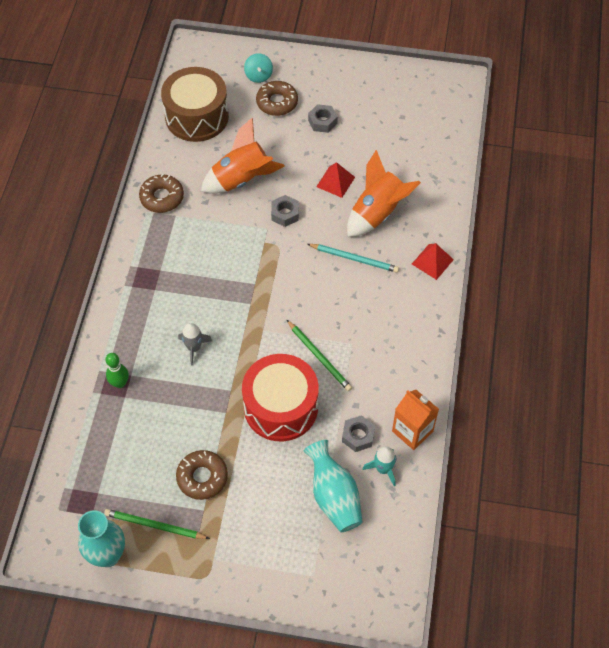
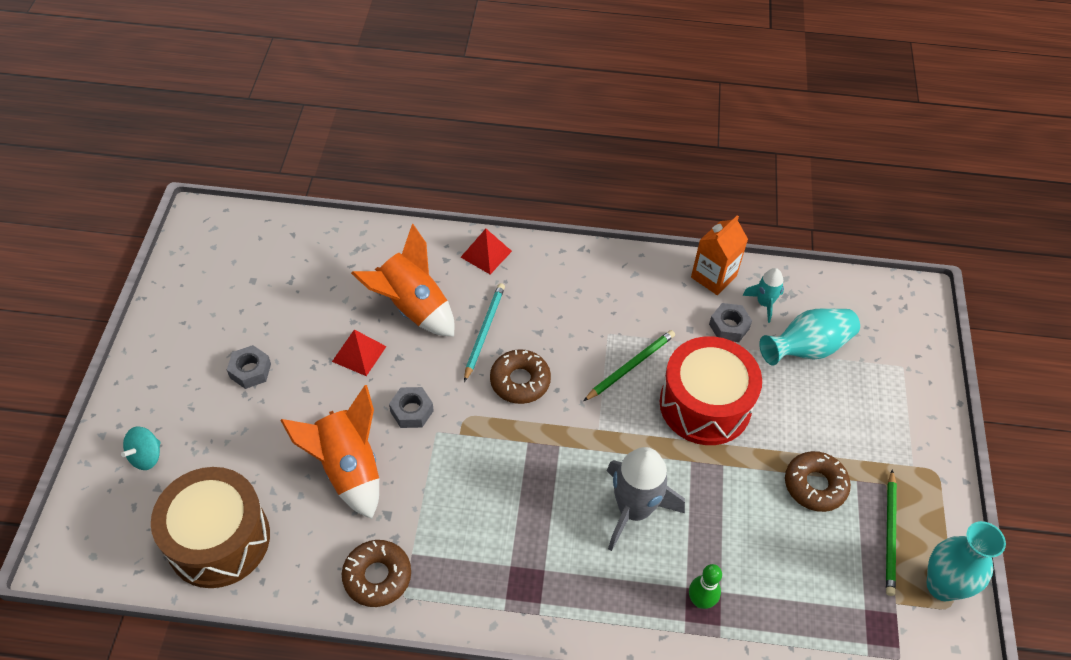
camera: 95 degrees left, 5 degrees down
(194, 348) = (634, 510): grey rocket -> grey rocket, size x1.88
(258, 76) = (146, 456): turquoise spinning top -> turquoise spinning top turned 135 degrees clockwise
(277, 102) = (205, 429): brown donut -> brown donut (520, 381)

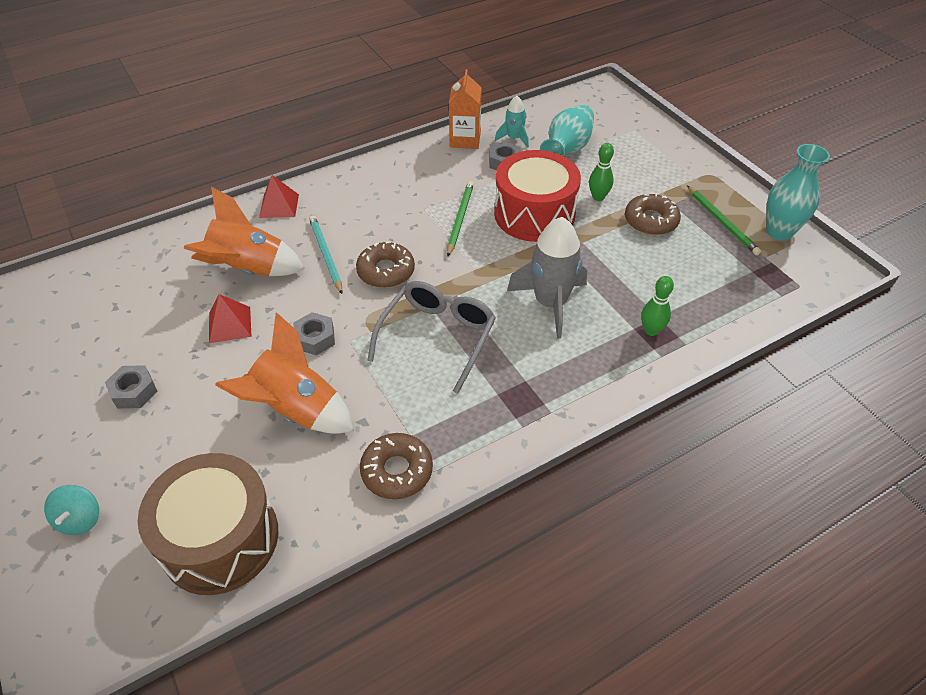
camera: 35 degrees left, 5 degrees down
(508, 476) = (437, 337): none -> grey glasses
(786, 424) = (598, 197): none -> green bowling pin

